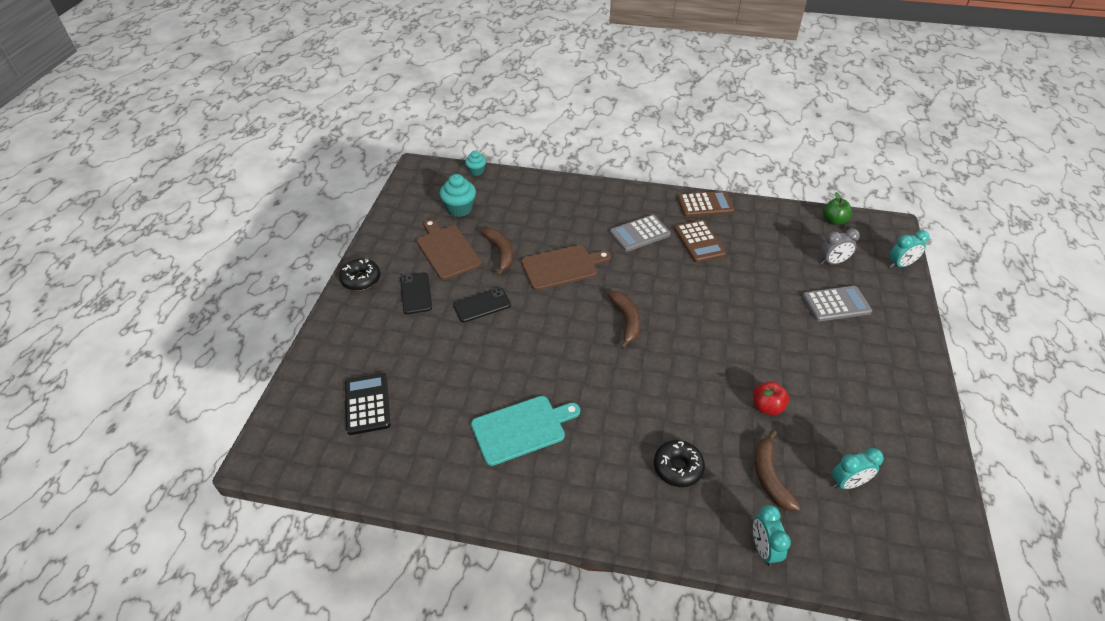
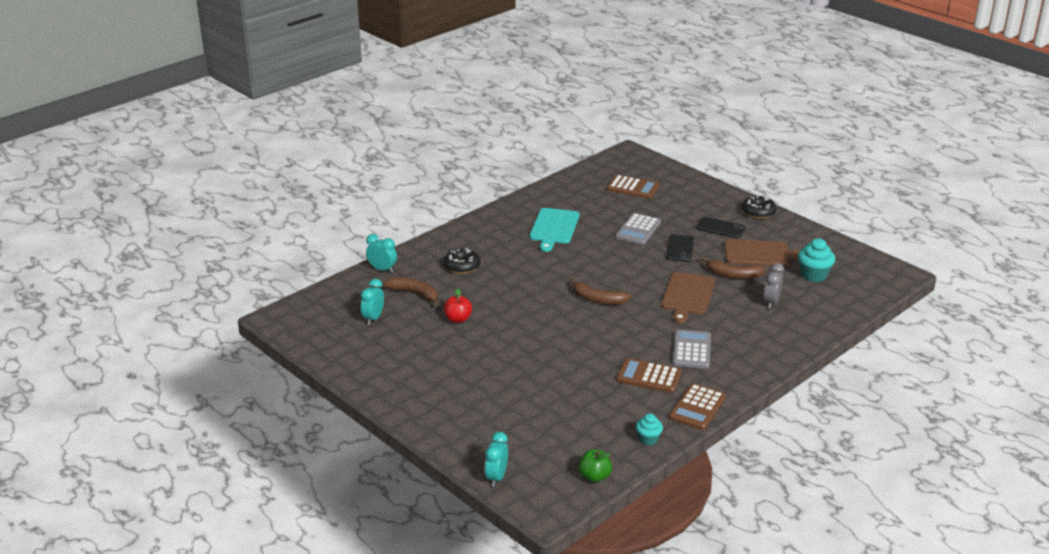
camera: 125 degrees right, 15 degrees down
(367, 404) = (633, 188): black calculator -> brown calculator
(476, 171) = (869, 301): turquoise cupcake -> turquoise cupcake (648, 439)
(832, 262) = (544, 437): grey clock -> grey clock (771, 302)
(836, 304) = (500, 407): grey calculator -> grey calculator (638, 230)

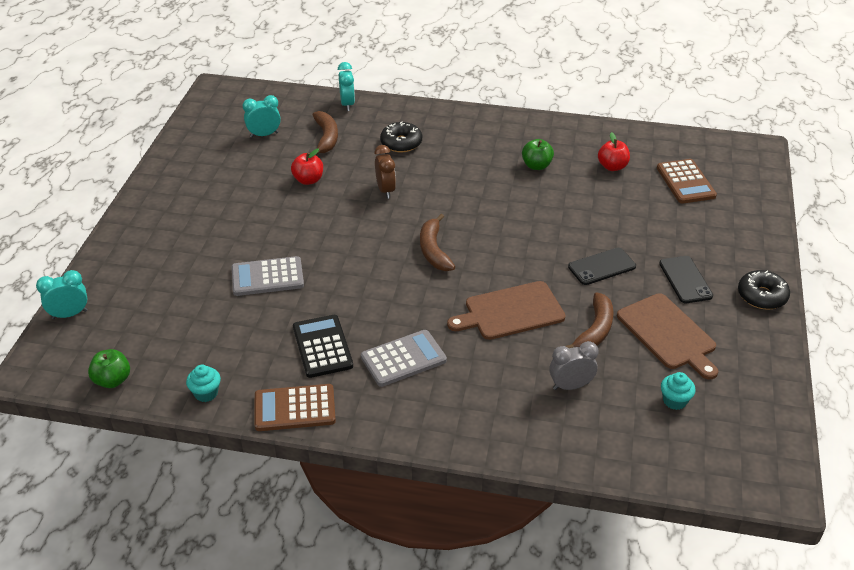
camera: 55 degrees right, 10 degrees up
(510, 293) = (385, 190): none -> brown clock
(554, 228) = (536, 166): turquoise cutting board -> green apple
(588, 203) = (612, 167): none -> red apple
(638, 230) = (603, 221): grey calculator -> grey calculator (267, 277)
(649, 376) = (322, 346): brown calculator -> black calculator
(733, 275) = (595, 330): brown banana -> brown banana turned 135 degrees counterclockwise
(814, 275) = (674, 401): turquoise cupcake -> turquoise cupcake, size x0.62

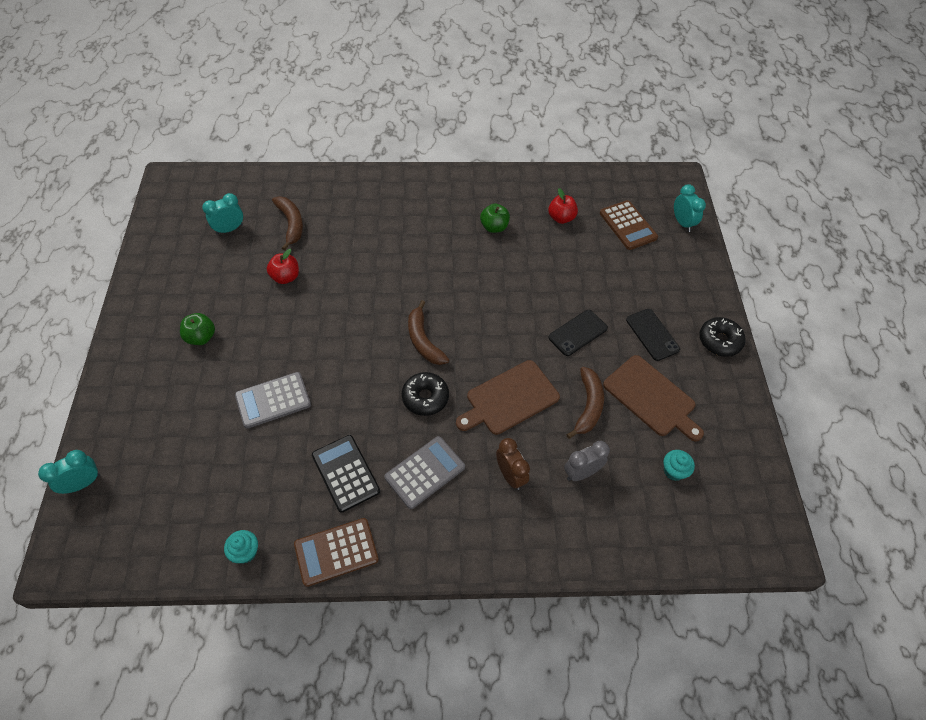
camera: 15 degrees left, 15 degrees up
(112, 380) = (147, 556): green apple -> green apple (201, 337)
(347, 104) = (302, 181): turquoise clock -> turquoise clock (682, 223)
(385, 190) = (362, 277): brown clock -> brown clock (510, 475)
(401, 143) = (364, 219): black donut -> black donut (425, 397)

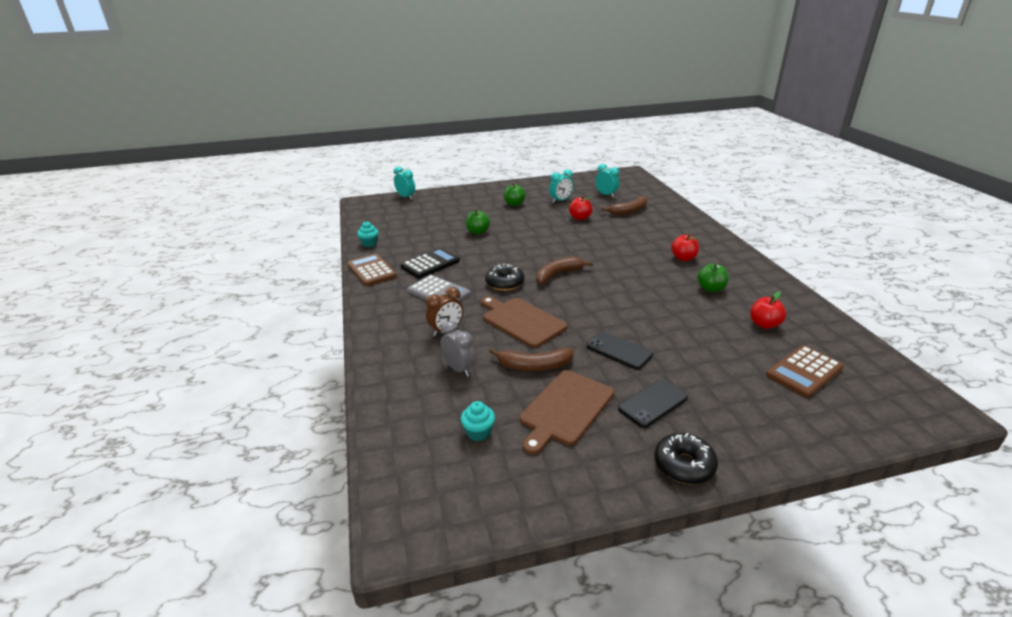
camera: 80 degrees right, 25 degrees down
(273, 400) = (478, 232): grey calculator -> green apple
(428, 222) = (683, 258): none -> red apple
(682, 223) = (861, 418): turquoise clock -> turquoise clock (560, 201)

